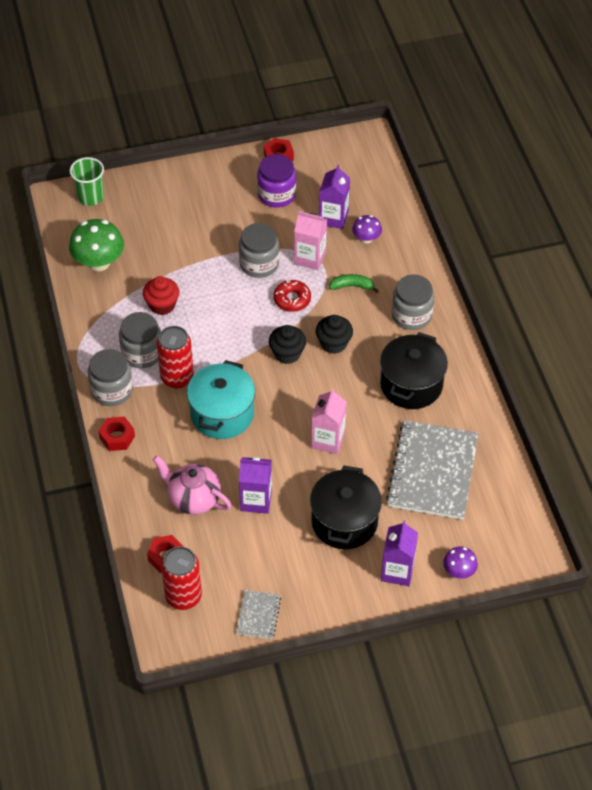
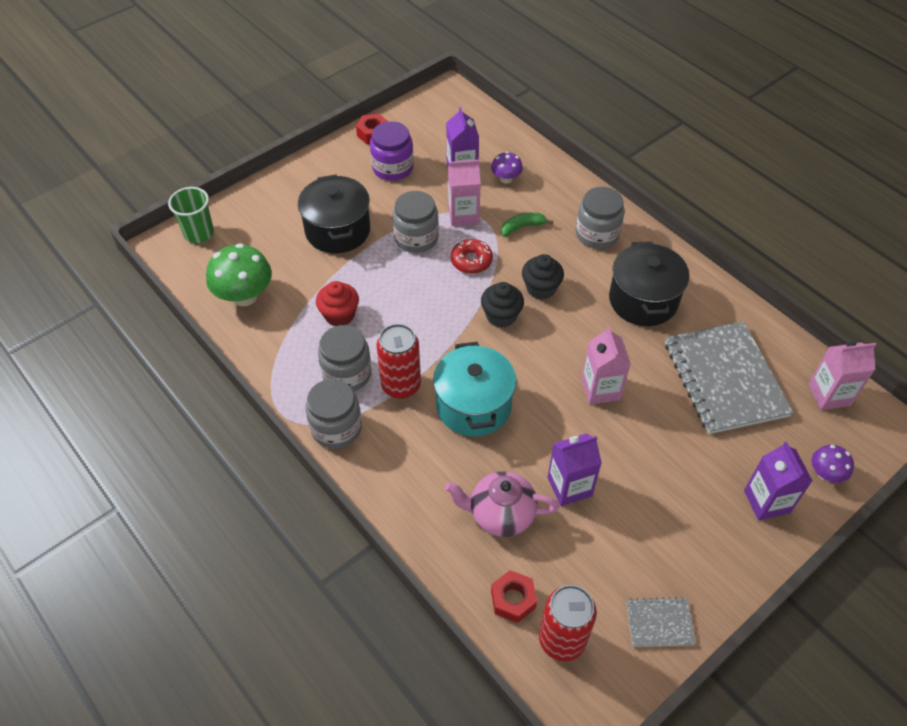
camera: 25 degrees left, 0 degrees up
(117, 437) = (373, 479): red nut -> none
(258, 615) = (659, 623): grey notebook -> grey notebook turned 75 degrees counterclockwise
(344, 521) = (676, 470): black pot -> black pot (337, 230)
(509, 517) = (829, 394): none -> pink carton

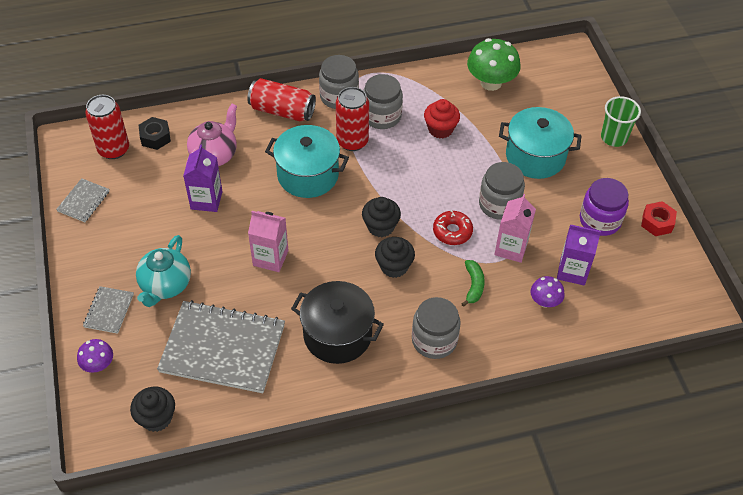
camera: 115 degrees right, 0 degrees up
(199, 233) = (574, 74): green cup -> green cup (614, 137)
(337, 230) = (535, 156): black pot -> turquoise pot
(390, 476) = (282, 111): none -> red can
(513, 599) = (155, 137): red nut -> black nut
(699, 465) = (165, 285): none -> turquoise teapot
(766, 501) = (109, 311): purple carton -> grey notebook
(829, 394) = (156, 418): pink carton -> black cupcake

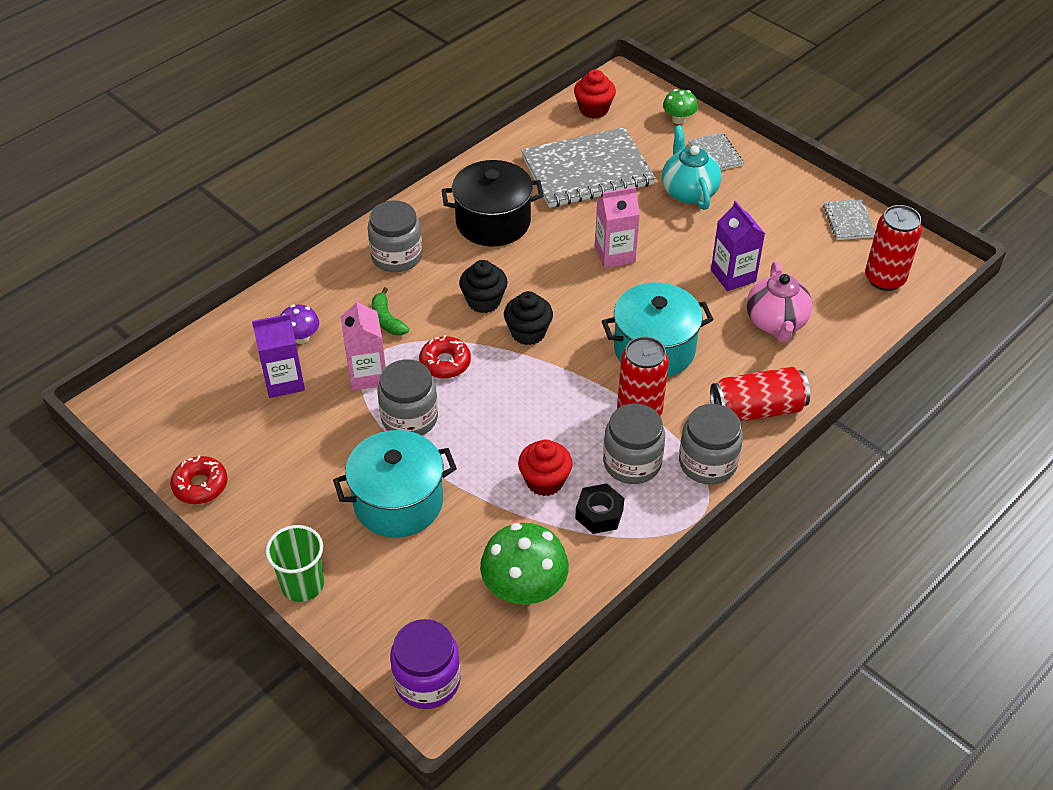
camera: 150 degrees right, 5 degrees down
(98, 365) = (678, 119): purple mushroom -> green mushroom
(155, 137) = (859, 311): black nut -> black nut (599, 514)
(156, 418) = (593, 109): black cupcake -> red cupcake
(600, 220) = (275, 455): purple jar -> purple jar (427, 681)
(657, 222) = (200, 485): red nut -> red donut

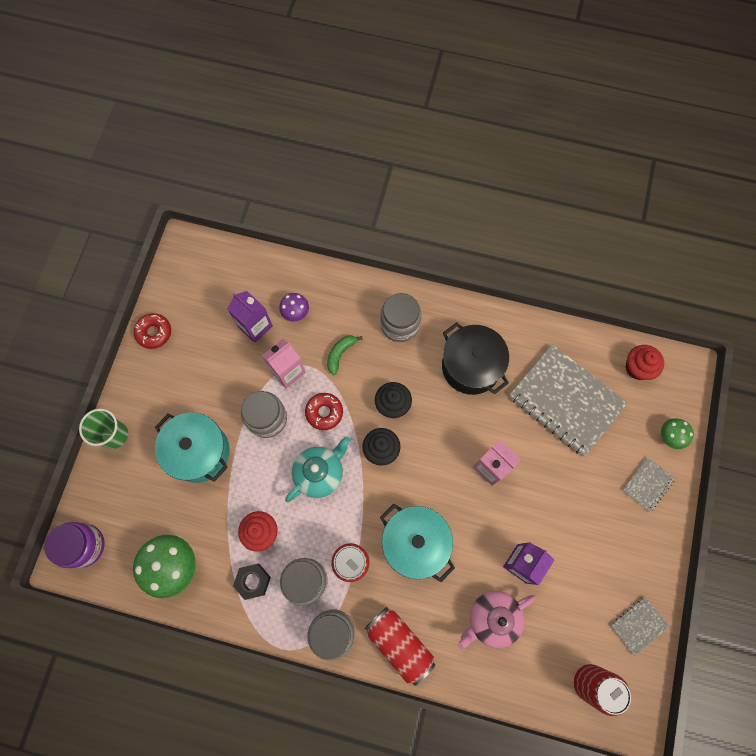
camera: 60 degrees right, 25 degrees up
(688, 192) = (591, 486): turquoise teapot -> turquoise teapot (319, 473)

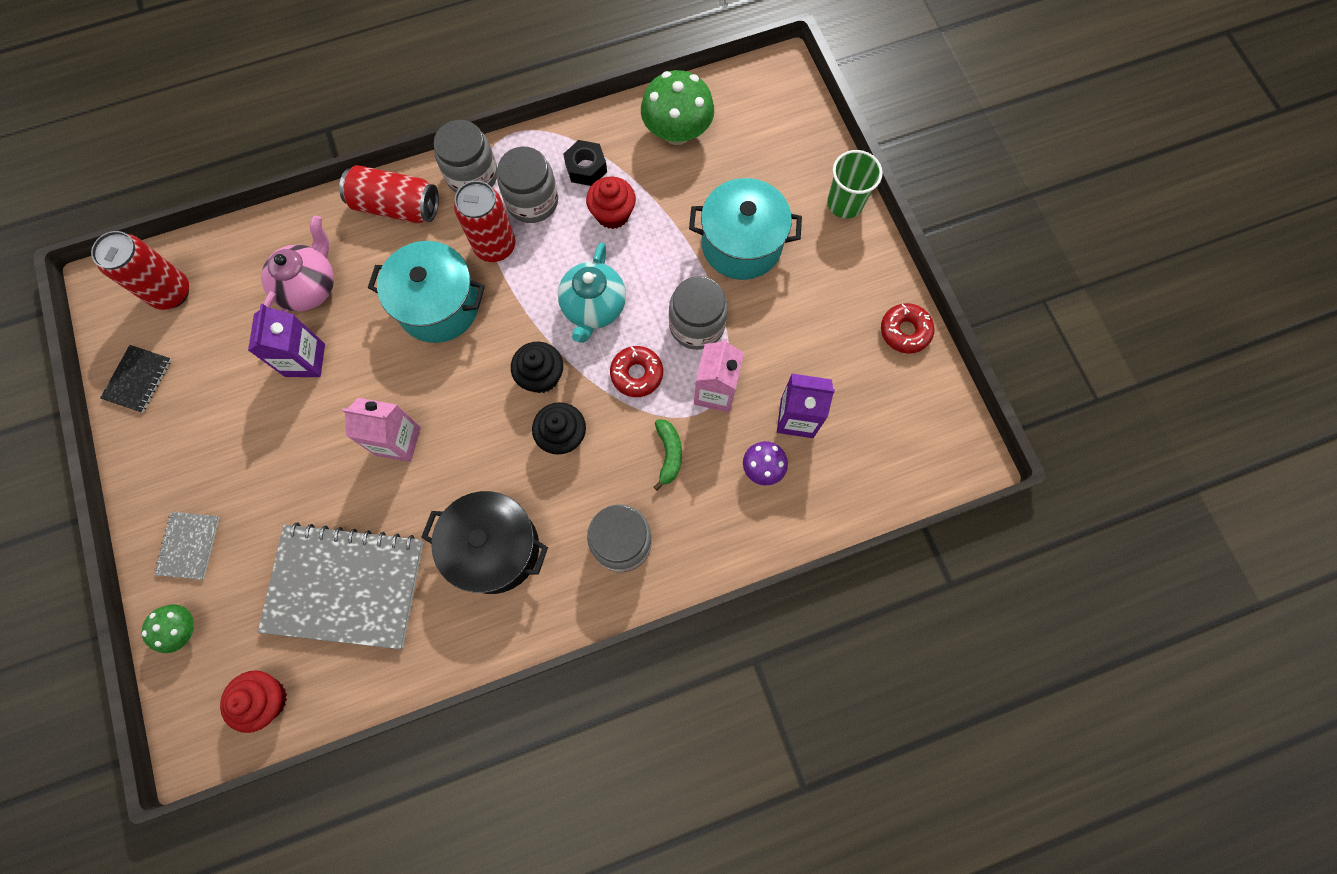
camera: 145 degrees right, 0 degrees up
(84, 545) = (779, 95): purple jar -> none
(638, 625) = (138, 379): grey notebook -> black notebook

